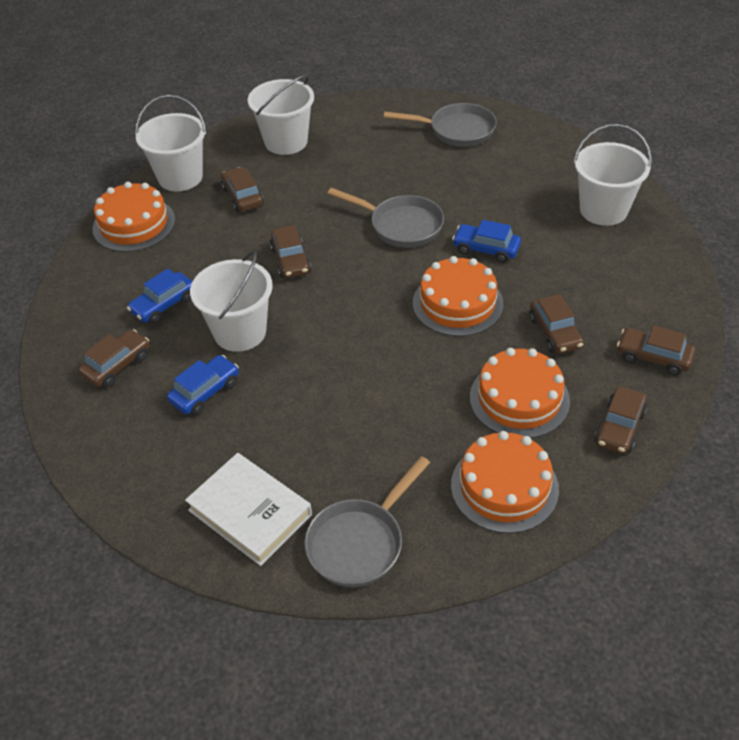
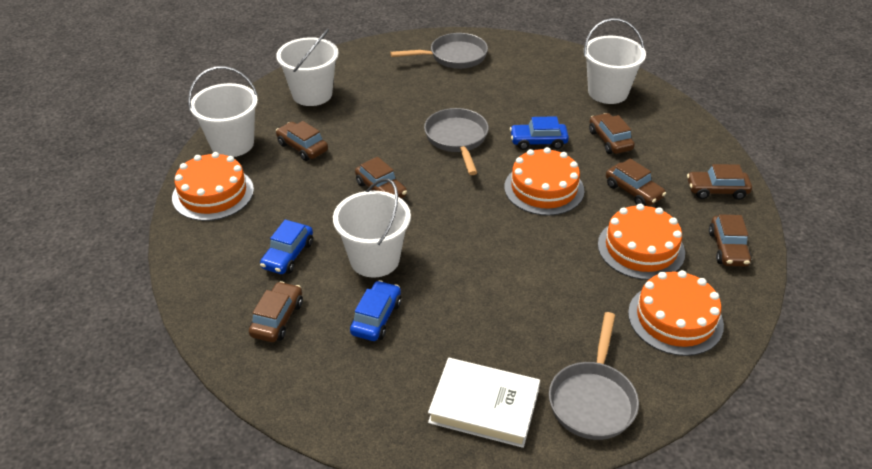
camera: 25 degrees left, 5 degrees down
(401, 225) = (457, 139): grey pan -> grey pan turned 105 degrees counterclockwise
(567, 267) = (610, 140): none -> brown car

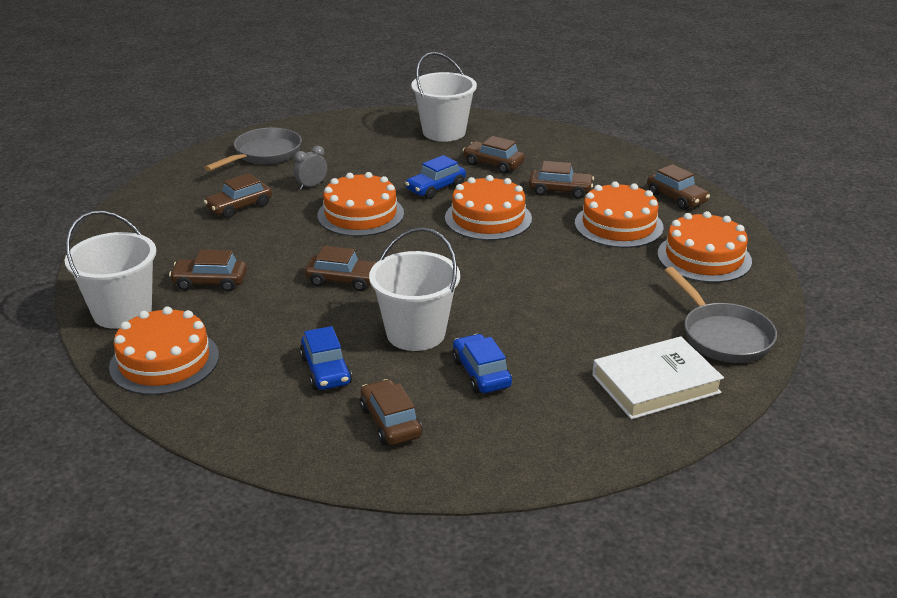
camera: 40 degrees left, 10 degrees down
(312, 94) = (154, 236): white bucket -> none
(453, 98) = (311, 186): none -> grey clock
(457, 139) = (360, 214): grey pan -> orange cake
(716, 190) = (618, 165): brown car -> brown car (239, 207)

